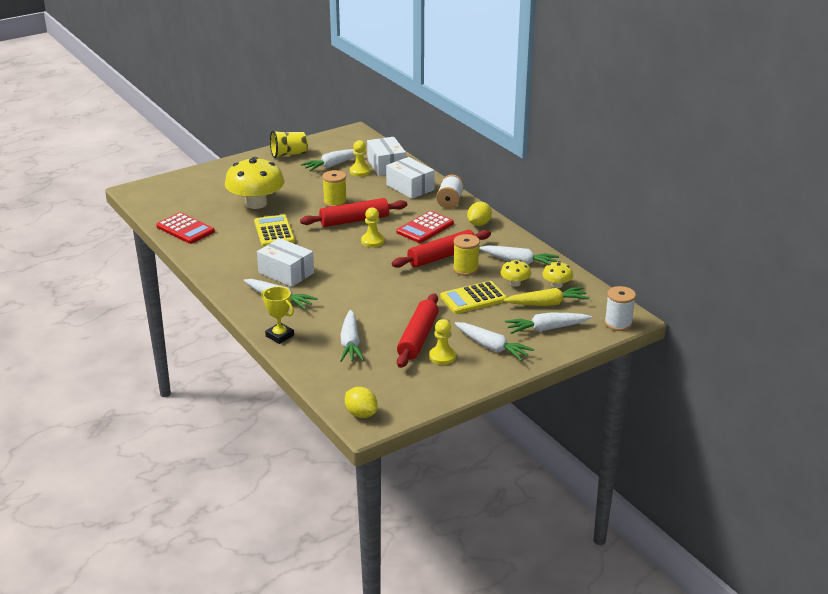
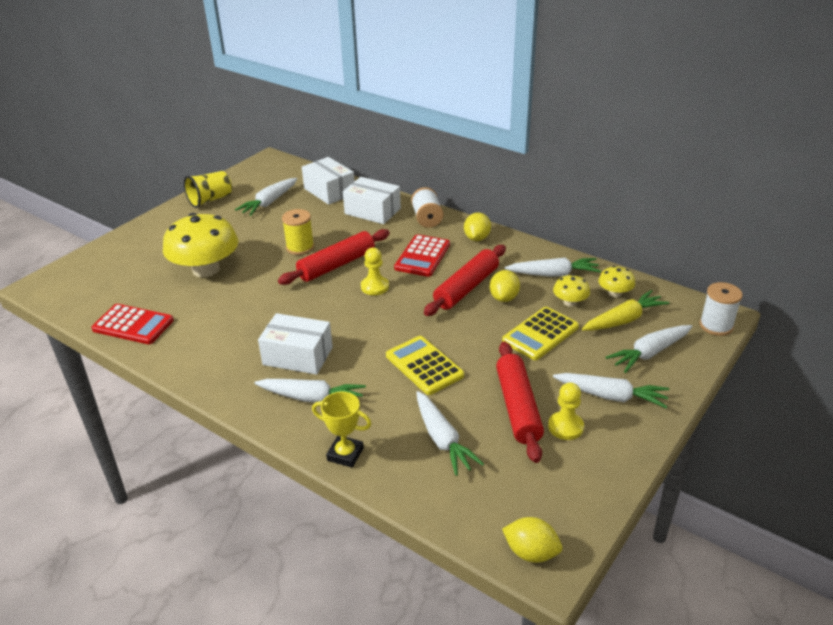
camera: 20 degrees left, 5 degrees up
(274, 232) = (249, 302): yellow calculator -> yellow calculator (424, 366)
(360, 171) = (304, 204): yellow pawn -> none
(465, 269) = (504, 298): yellow spool -> yellow lemon

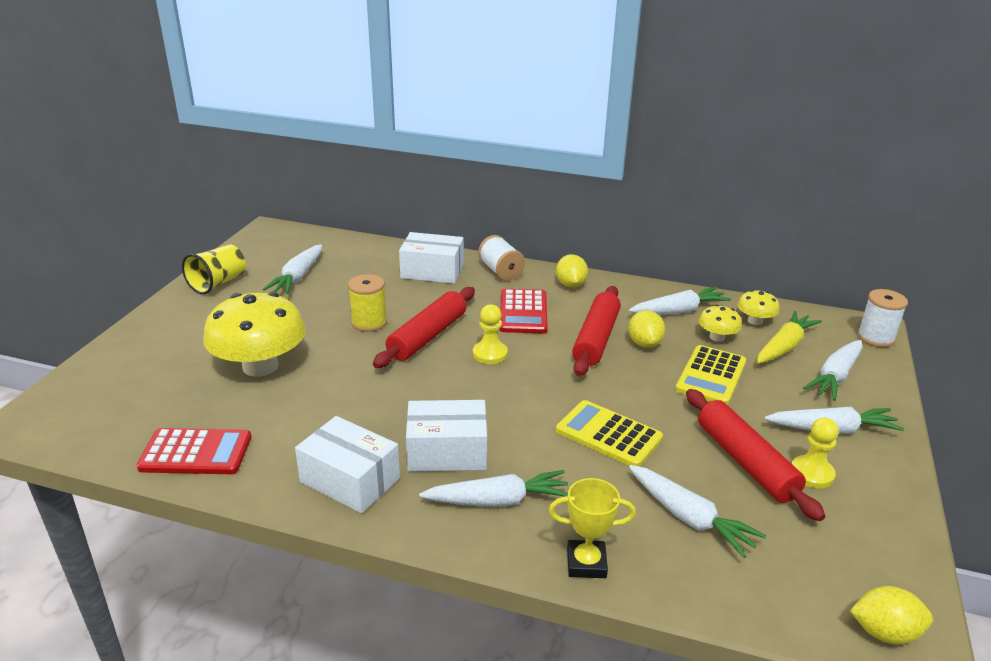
camera: 20 degrees left, 5 degrees down
(329, 191) = (366, 256): white box -> white box (350, 480)

